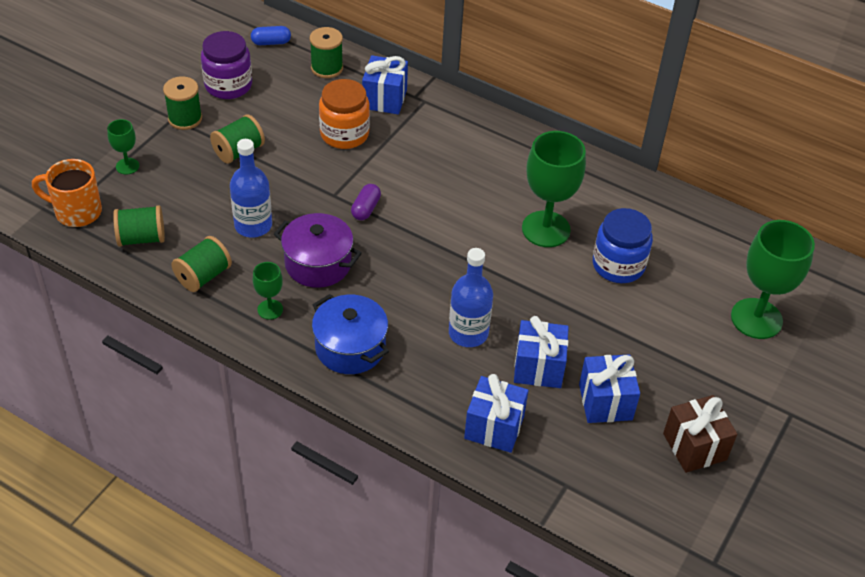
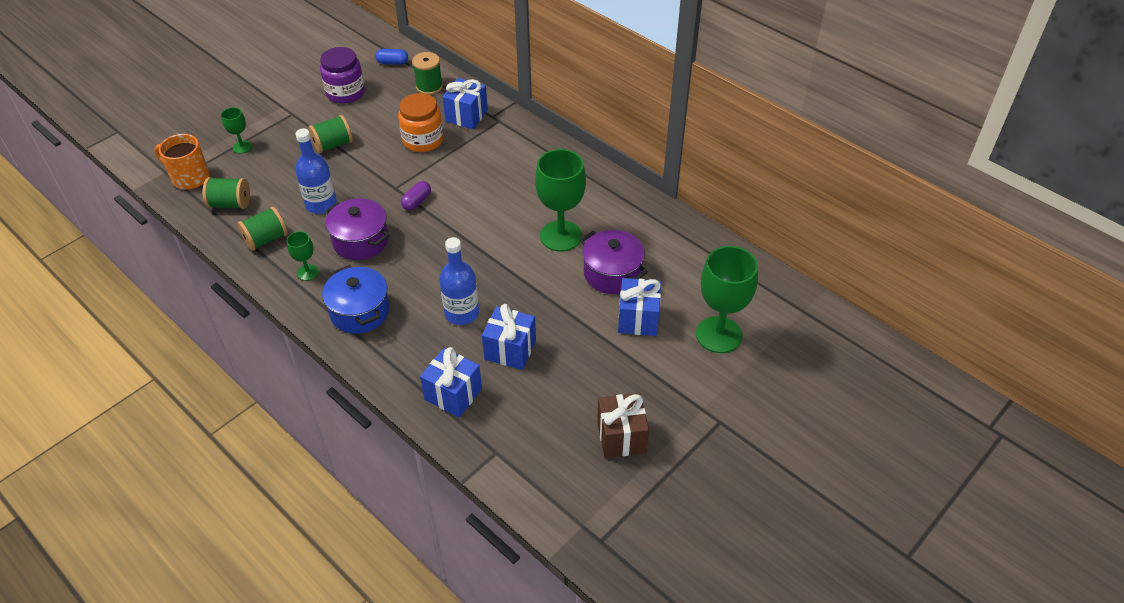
camera: 15 degrees right, 0 degrees up
(185, 119) = (301, 115): green spool -> none
(605, 402) = (557, 387): blue gift -> blue gift (638, 319)
(618, 265) = (612, 273): blue jar -> purple pot

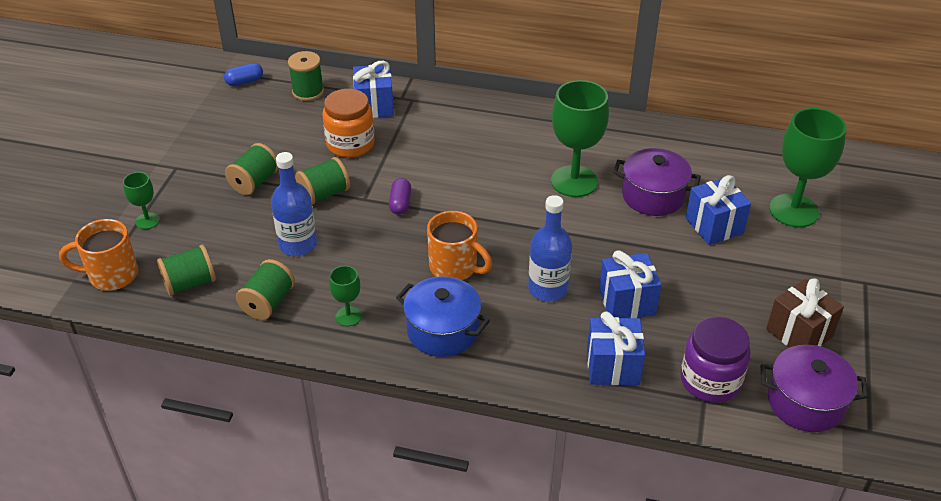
camera: 30 degrees left, 5 degrees down
(345, 93) = (219, 127): purple jar -> purple jar (710, 380)
(360, 241) = (377, 263): purple pot -> purple pot (805, 402)
(371, 173) = (324, 194): none -> green spool
(411, 268) = (455, 267): none -> orange mug

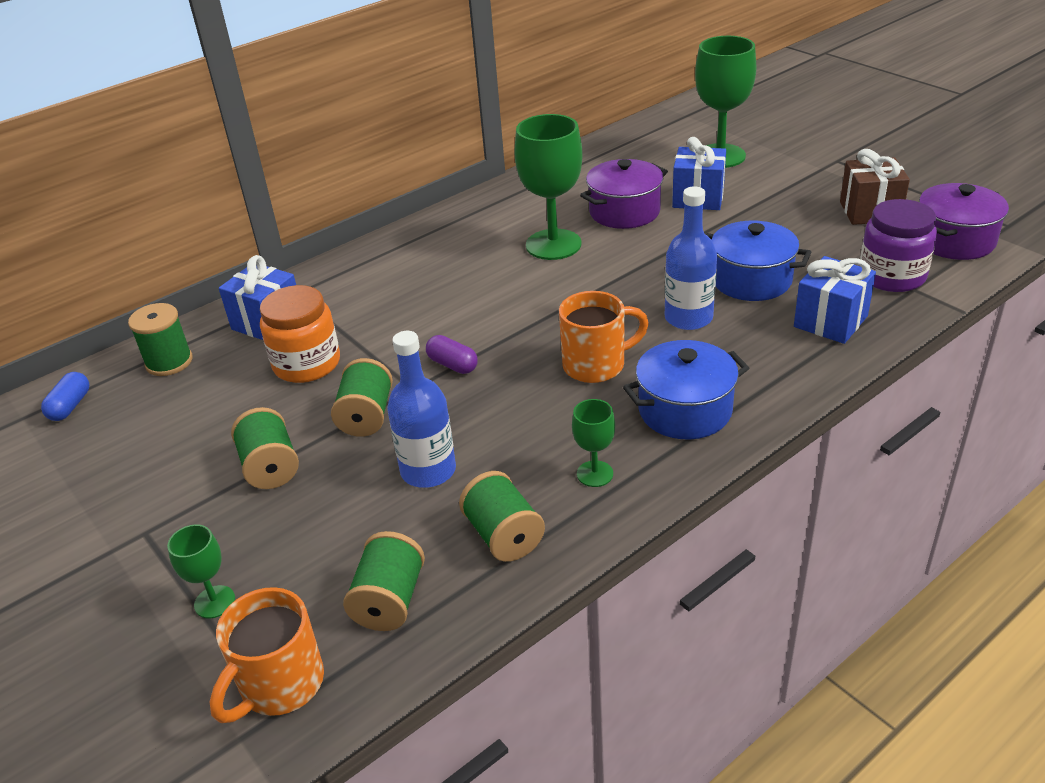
camera: 50 degrees left, 5 degrees down
(627, 302) = (751, 280): blue gift -> blue pot

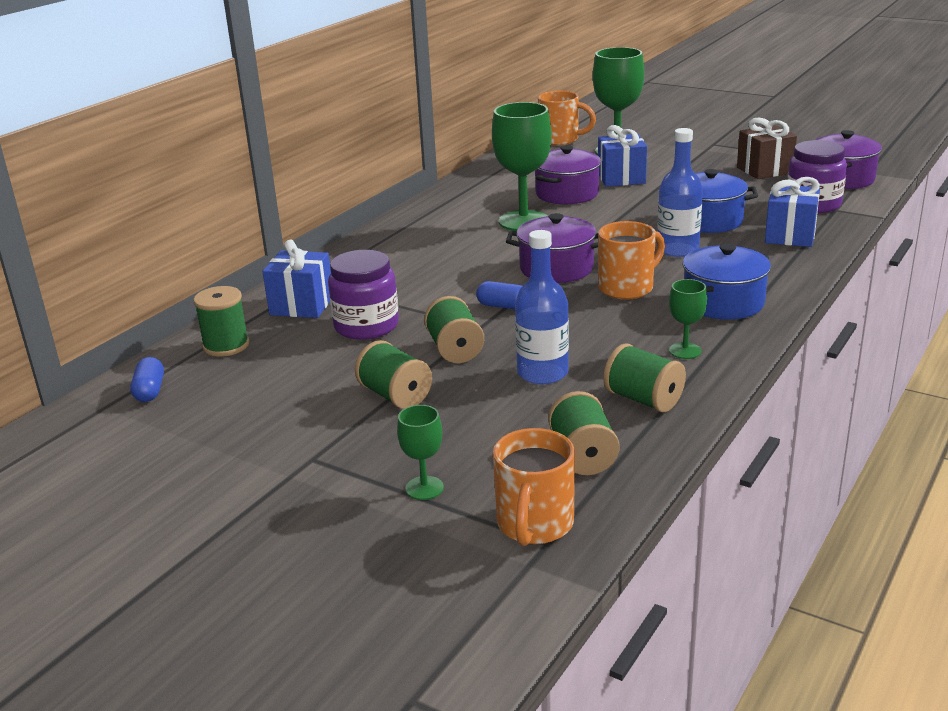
camera: 20 degrees left, 10 degrees down
(307, 364) = (366, 326): orange jar -> purple jar
(453, 365) = (503, 306): purple capsule -> blue capsule
(541, 321) = (556, 269): none -> purple pot
(670, 130) = (560, 140): none -> orange mug

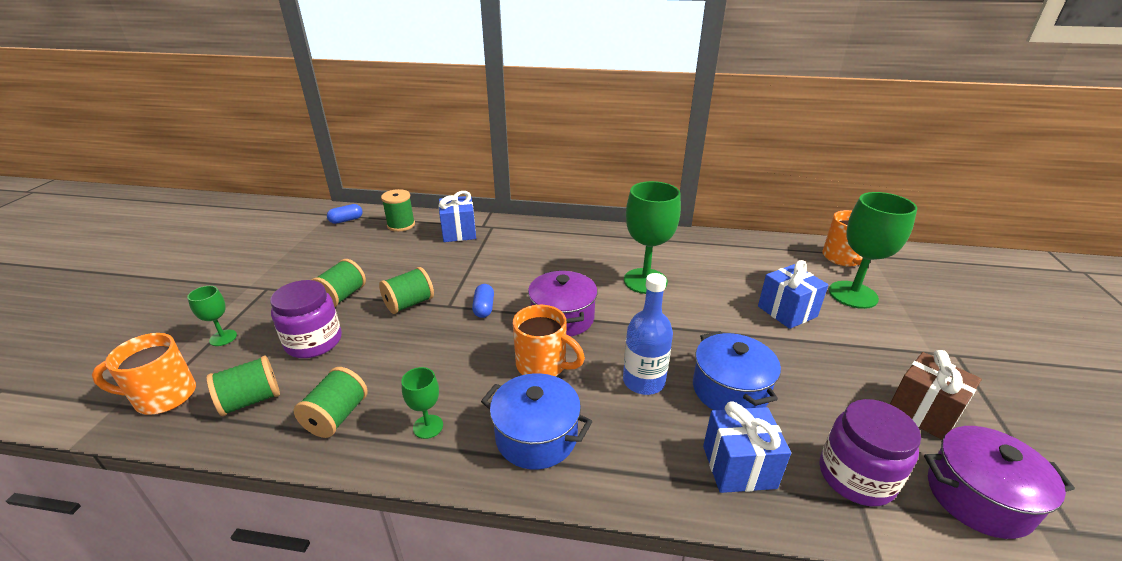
camera: 65 degrees right, 5 degrees up
(366, 326) = (436, 261): purple jar -> purple jar (314, 342)
(542, 373) = (378, 352): blue bottle -> none
(567, 194) = (721, 289): purple pot -> none

